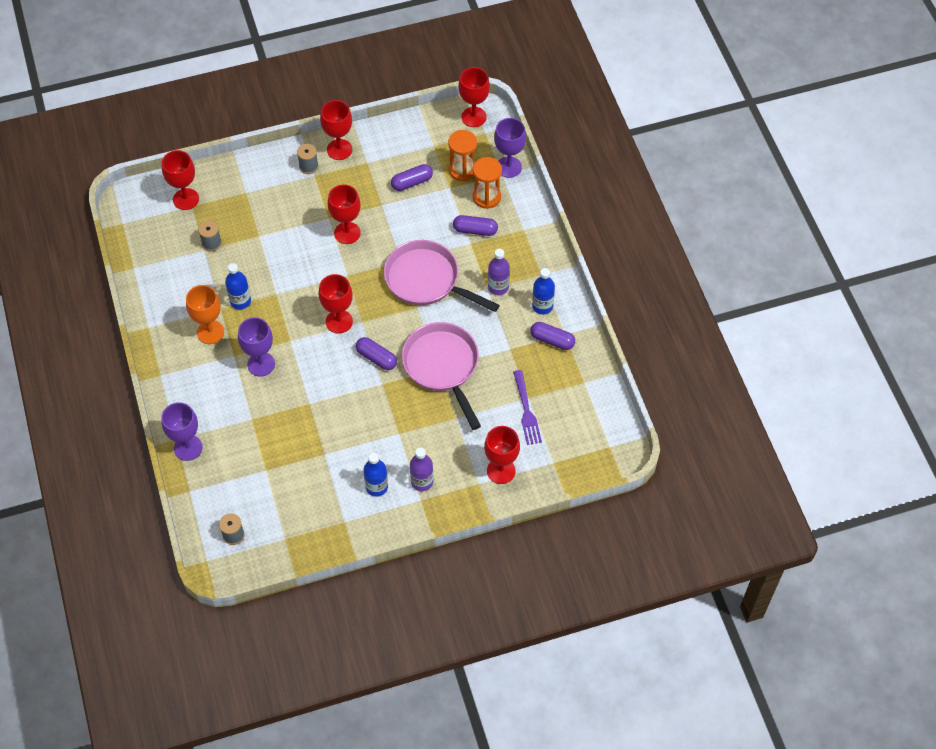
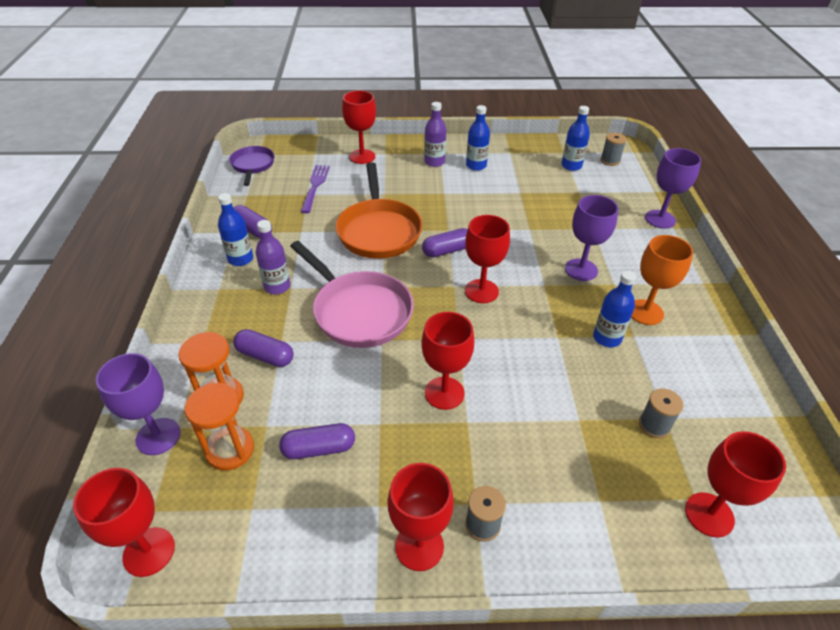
camera: 165 degrees left, 15 degrees down
(275, 513) = (571, 166): none -> blue bottle
(376, 358) = (447, 250): purple capsule -> purple capsule turned 75 degrees counterclockwise
(443, 366) = (378, 231): pink pan -> orange pan
(604, 426) = (253, 166): none -> purple pan

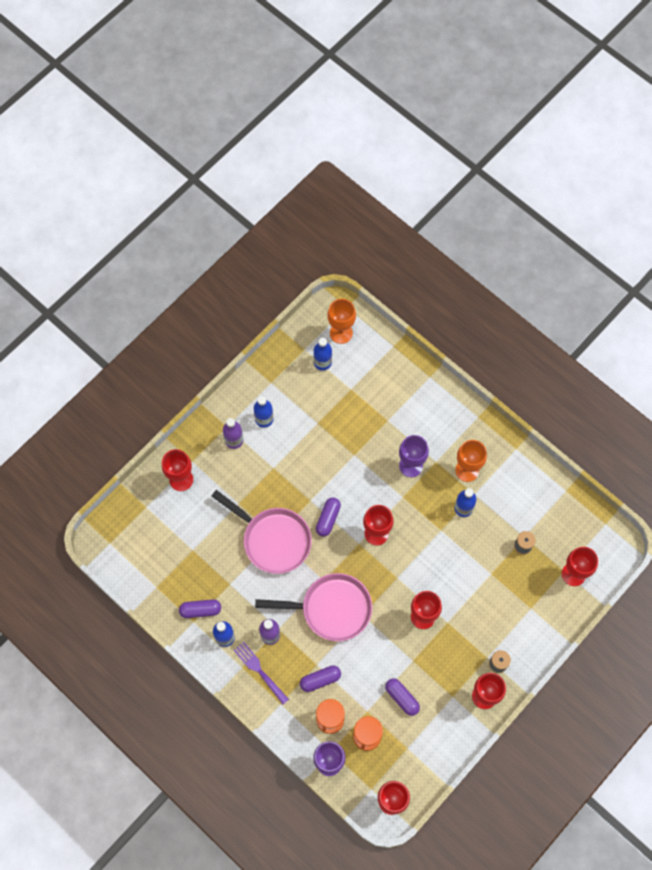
camera: 45 degrees left, 25 degrees up
(253, 166) = (122, 558): purple pan -> none
(315, 187) = (188, 538): purple fork -> purple fork (260, 671)
(319, 449) = (402, 698): purple capsule -> purple capsule turned 75 degrees counterclockwise
(378, 231) = (273, 540): orange pan -> pink pan
(610, 160) = (341, 333): grey spool -> orange goblet
(660, 219) = (417, 375): purple goblet -> none

